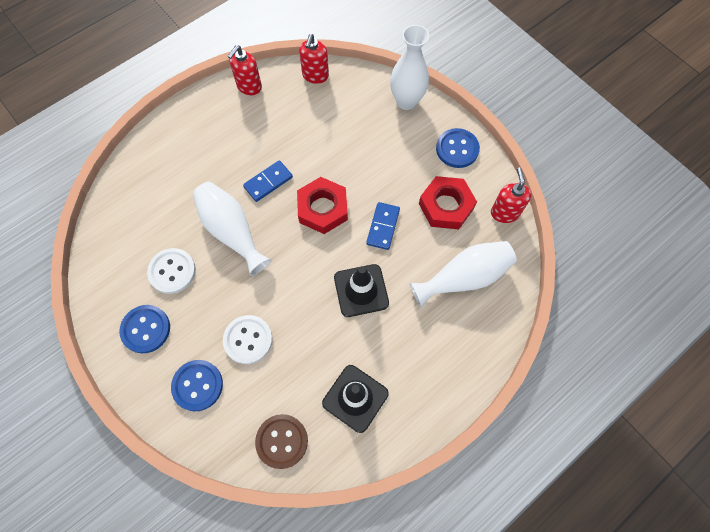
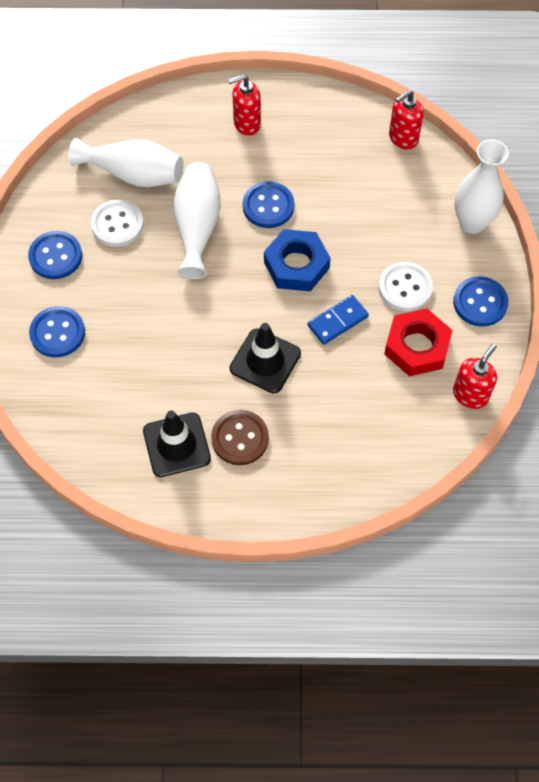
camera: 40 degrees right, 5 degrees down
(248, 340) = (130, 328): white button -> white button (405, 288)
(249, 87) = (329, 107): red soap dispenser -> red soap dispenser (246, 123)
(268, 182) = (268, 206): blue domino -> blue button
(282, 441) = (85, 430): brown button -> brown button (240, 438)
(322, 208) = (296, 265): red nut -> blue nut
(464, 278) = (371, 422): white vase -> white vase (133, 174)

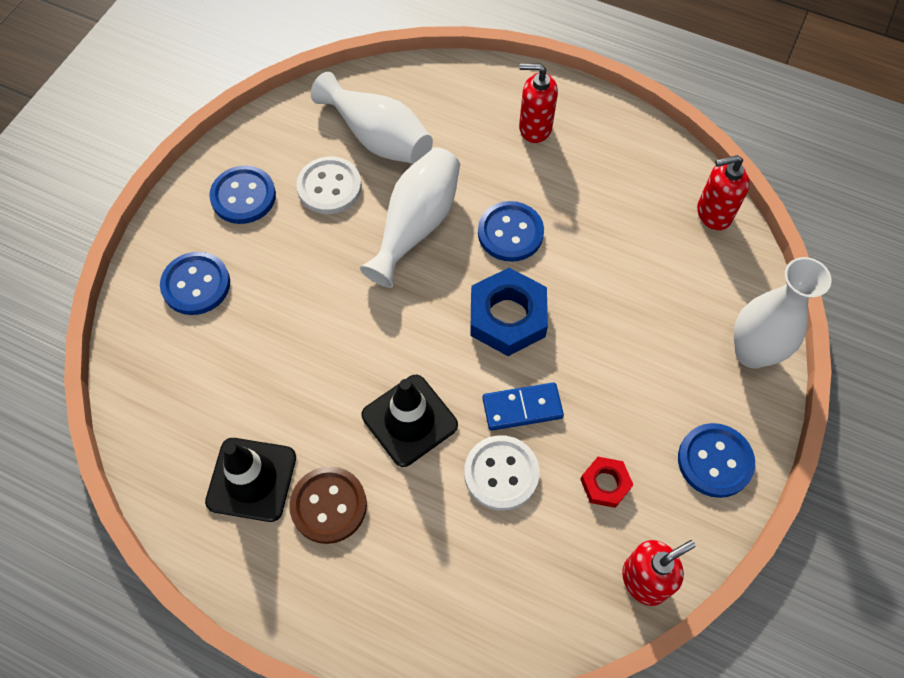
camera: 25 degrees right, 0 degrees up
(405, 288) = (627, 400): white button -> white button (501, 473)
(416, 346) = (605, 484): red nut -> red nut, size x0.54

